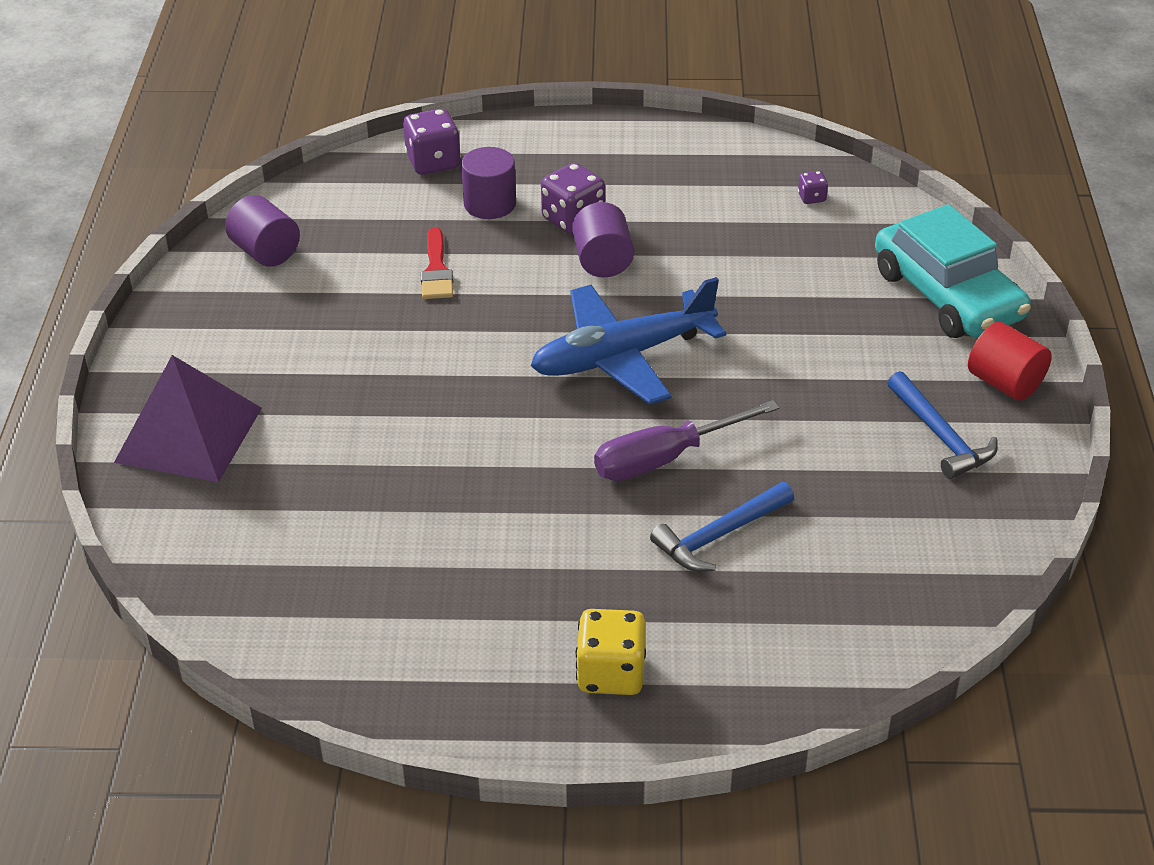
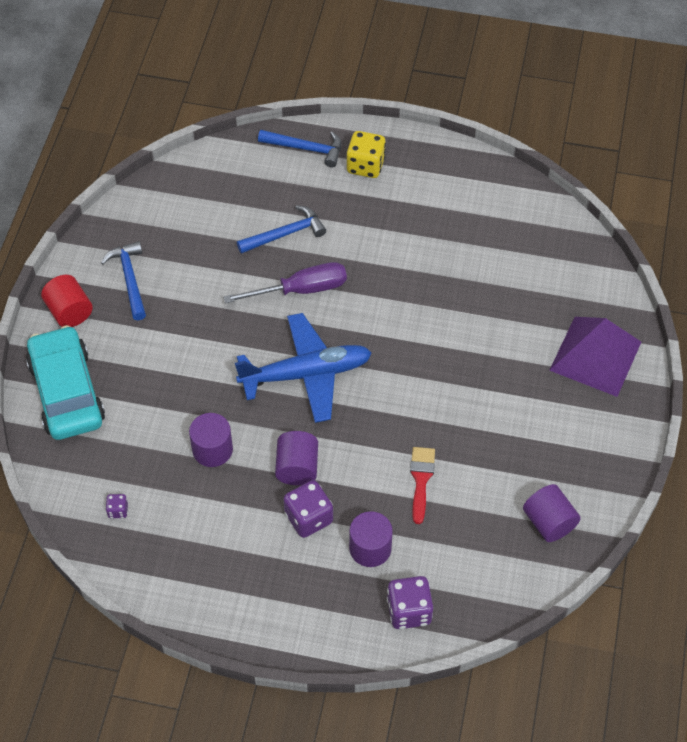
camera: 170 degrees left, 15 degrees up
(720, 264) = (212, 449): none -> purple cylinder
(734, 690) = (306, 148): none -> blue hammer

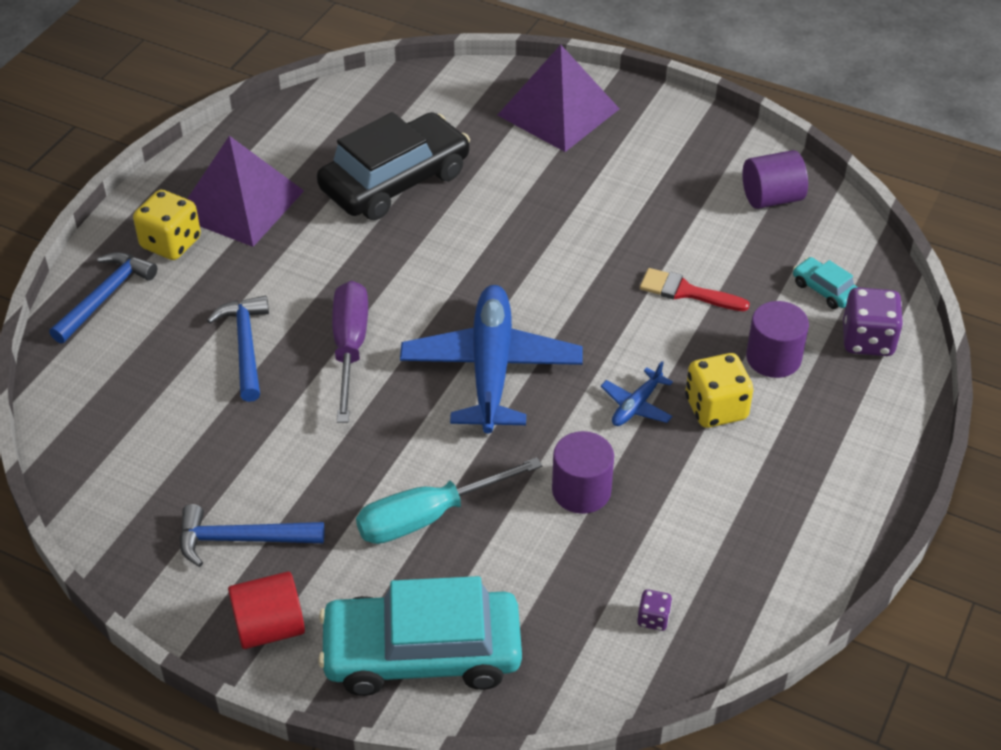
camera: 75 degrees left, 10 degrees down
(170, 369) = (428, 517): none -> turquoise screwdriver
(297, 468) = (636, 406): purple cylinder -> blue plane
(308, 518) = (716, 408): purple dice -> yellow dice
(417, 190) = (239, 203): none -> purple pyramid
(455, 574) = (824, 290): none -> turquoise car
(474, 272) = (395, 181): none -> black car

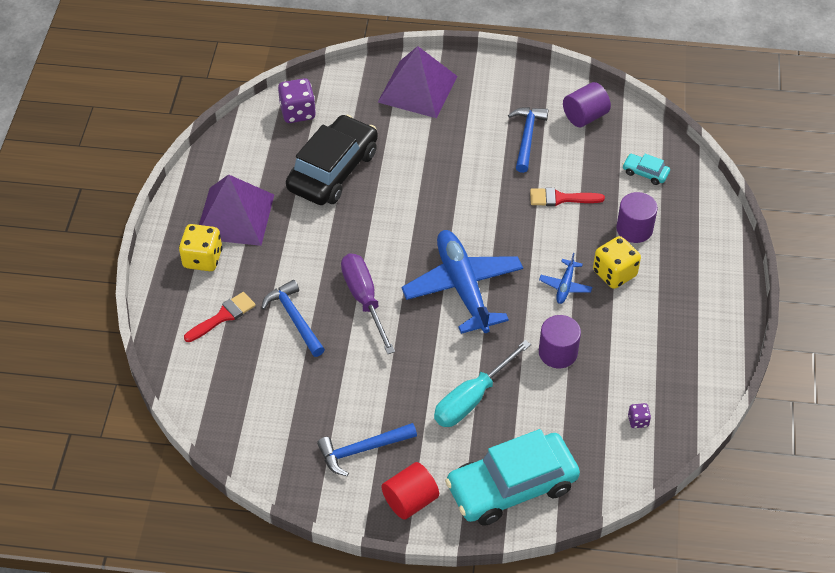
camera: 20 degrees left, 5 degrees up
(105, 296) = (178, 310): blue hammer -> blue hammer (527, 137)
(156, 319) = (223, 316): none -> red brush
(867, 340) = (685, 200): purple dice -> purple dice (298, 112)

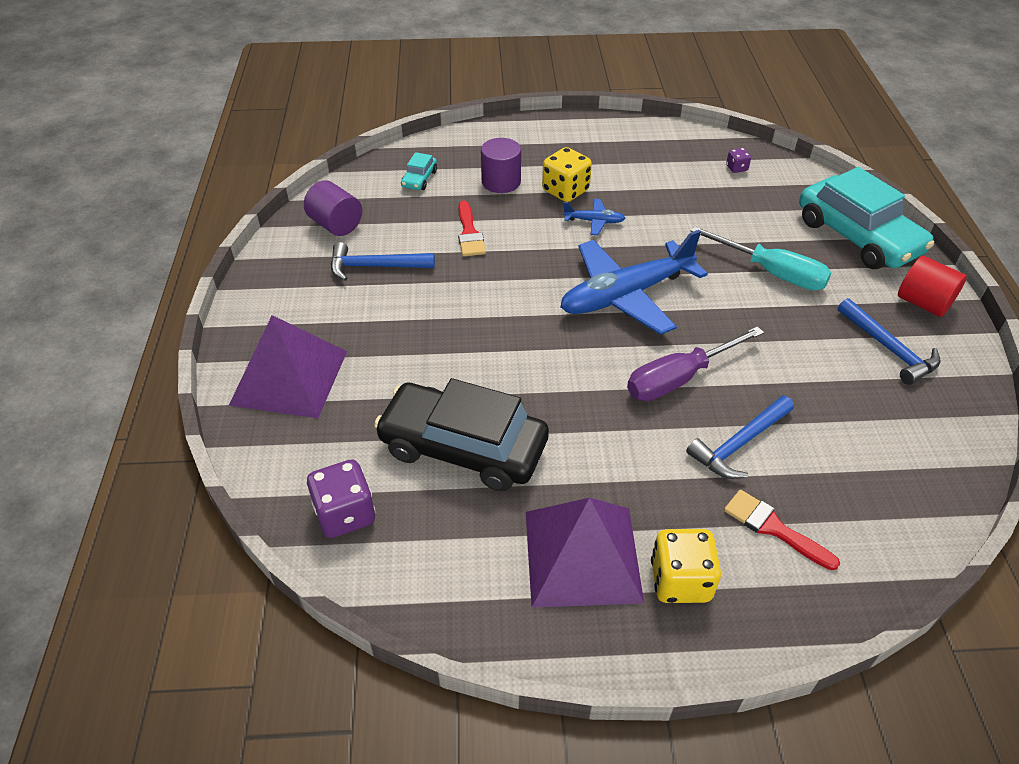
camera: 100 degrees left, 5 degrees down
(558, 352) = (683, 220): purple cylinder -> none

